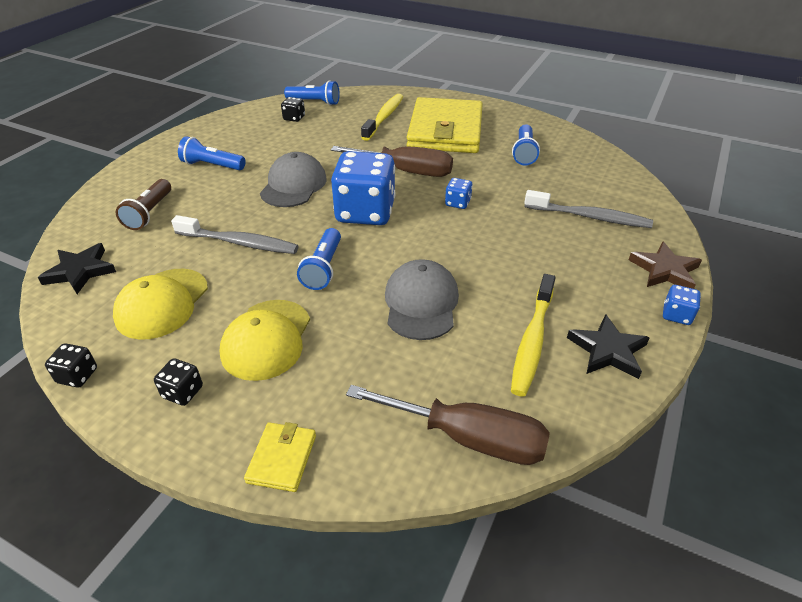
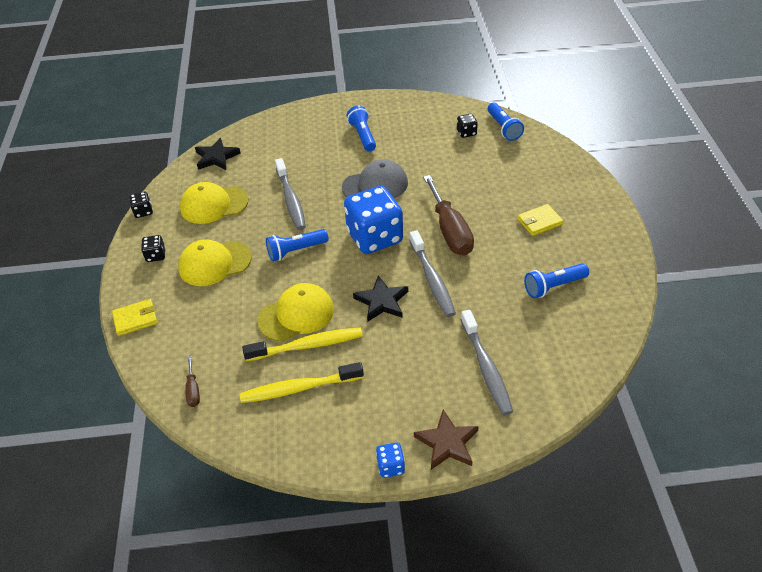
camera: 60 degrees right, 5 degrees up
(149, 213) = (288, 145): brown flashlight -> none
(384, 117) = (522, 177): yellow toothbrush -> yellow toothbrush (307, 346)
(421, 303) = (296, 315): grey cap -> yellow cap
(445, 131) = (539, 222): yellow wallet -> yellow wallet, size x0.41
(457, 203) = (432, 279): blue dice -> grey toothbrush
(468, 438) = (193, 390): brown screwdriver -> brown screwdriver, size x0.45
(607, 350) = (318, 434): black star -> black star (382, 301)

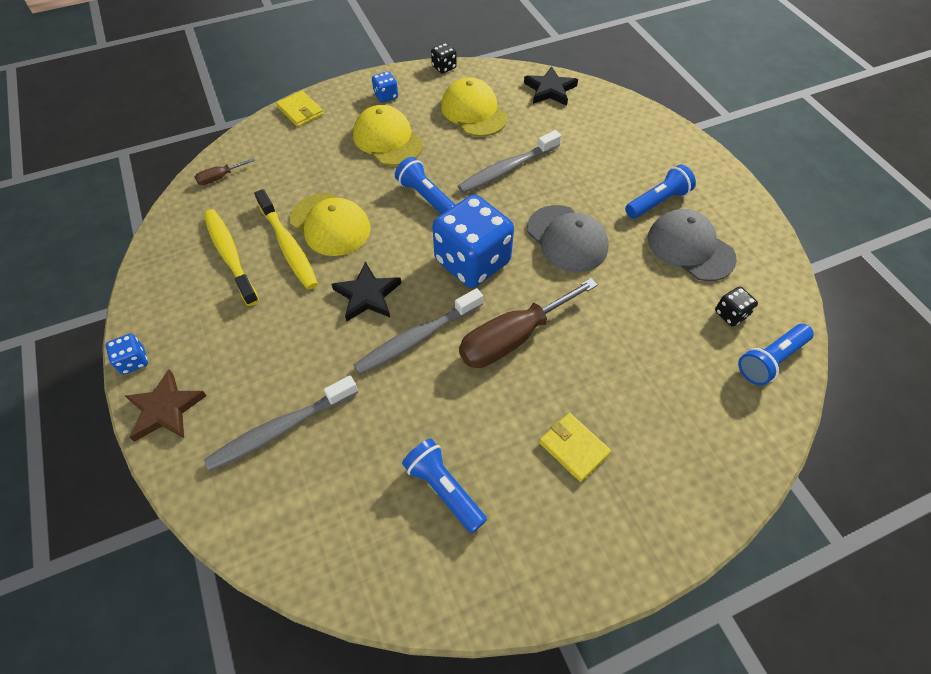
camera: 70 degrees right, 10 degrees up
(156, 255) = (386, 96): black dice -> blue dice
(409, 133) = (690, 248): none -> grey cap

